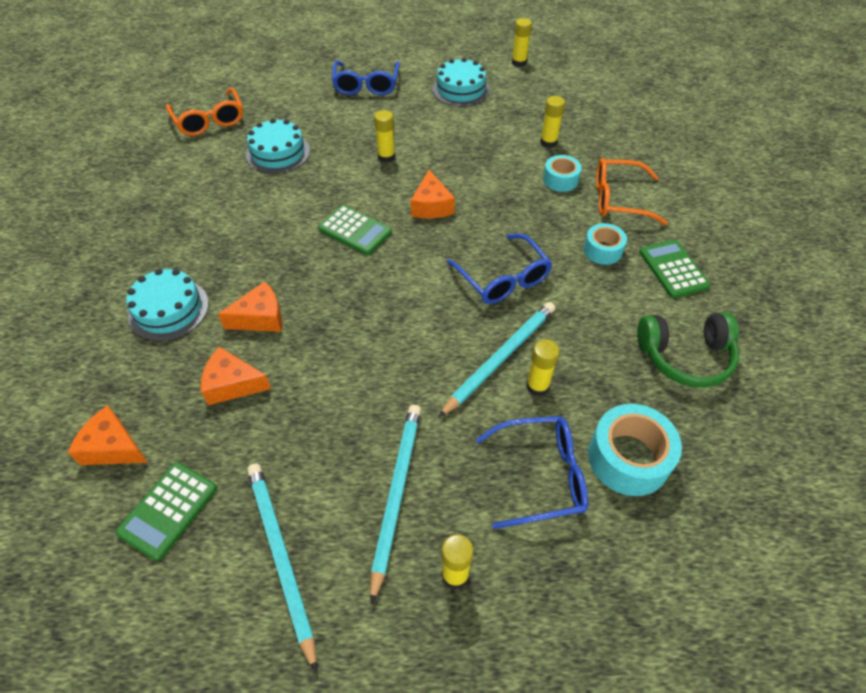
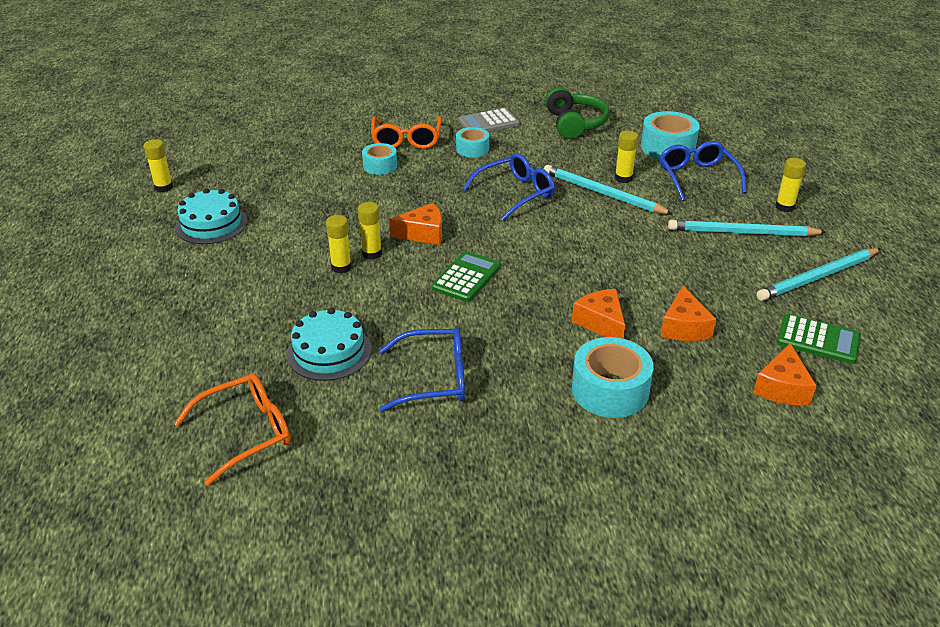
camera: 95 degrees left, 15 degrees down
(168, 309) = (610, 390): turquoise cake -> turquoise tape
(366, 85) = (185, 295): blue glasses -> blue glasses (434, 379)
(548, 142) = (321, 171): yellow glue stick -> yellow glue stick (372, 253)
(673, 269) = (488, 122): green calculator -> grey calculator

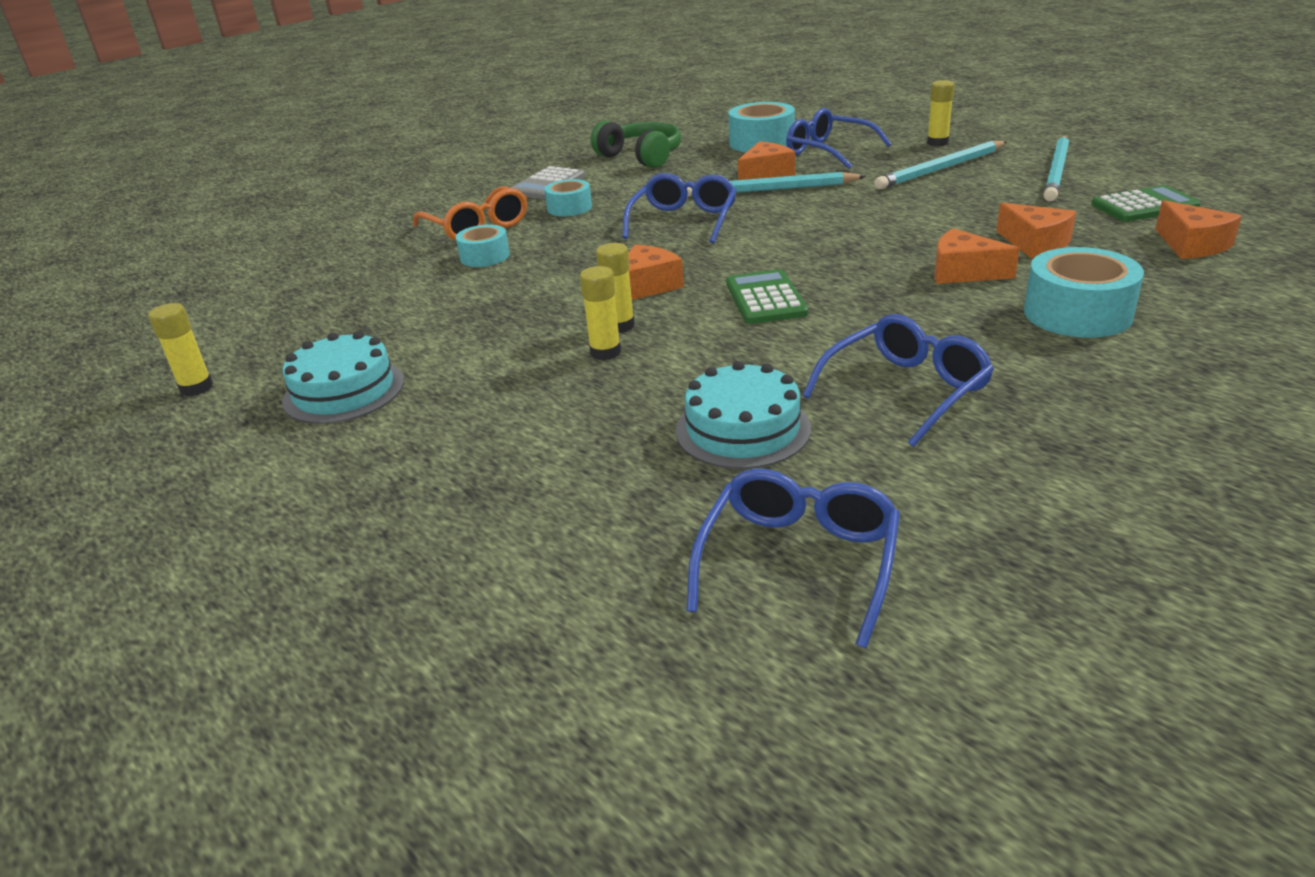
camera: 35 degrees left, 5 degrees down
(246, 432) = (799, 561): orange glasses -> blue glasses
(623, 178) = (765, 174): yellow glue stick -> orange cheese

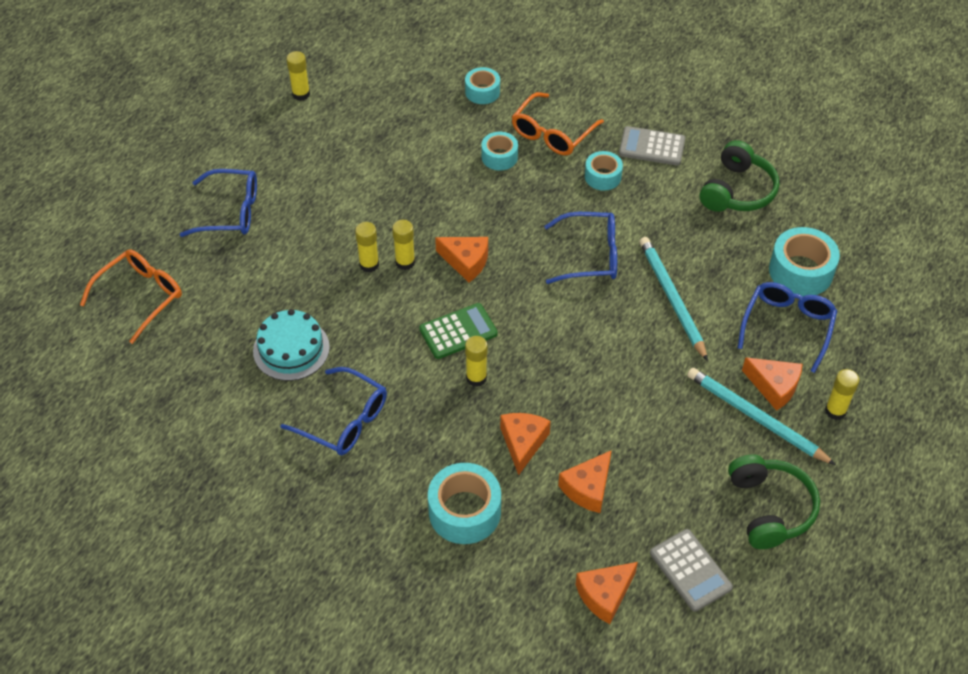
camera: 70 degrees right, 20 degrees up
(344, 391) = (307, 159): turquoise cake -> none
(362, 259) = (482, 92): none -> turquoise tape
(520, 606) = (141, 296): none -> orange glasses
(765, 174) = (711, 289): orange cheese -> orange cheese (774, 387)
(799, 561) = (181, 391): blue glasses -> blue glasses (230, 212)
(849, 292) = (476, 378): none -> yellow glue stick
(1057, 171) = (770, 508): turquoise pencil -> green headphones
(1144, 206) = (690, 570): green calculator -> grey calculator

